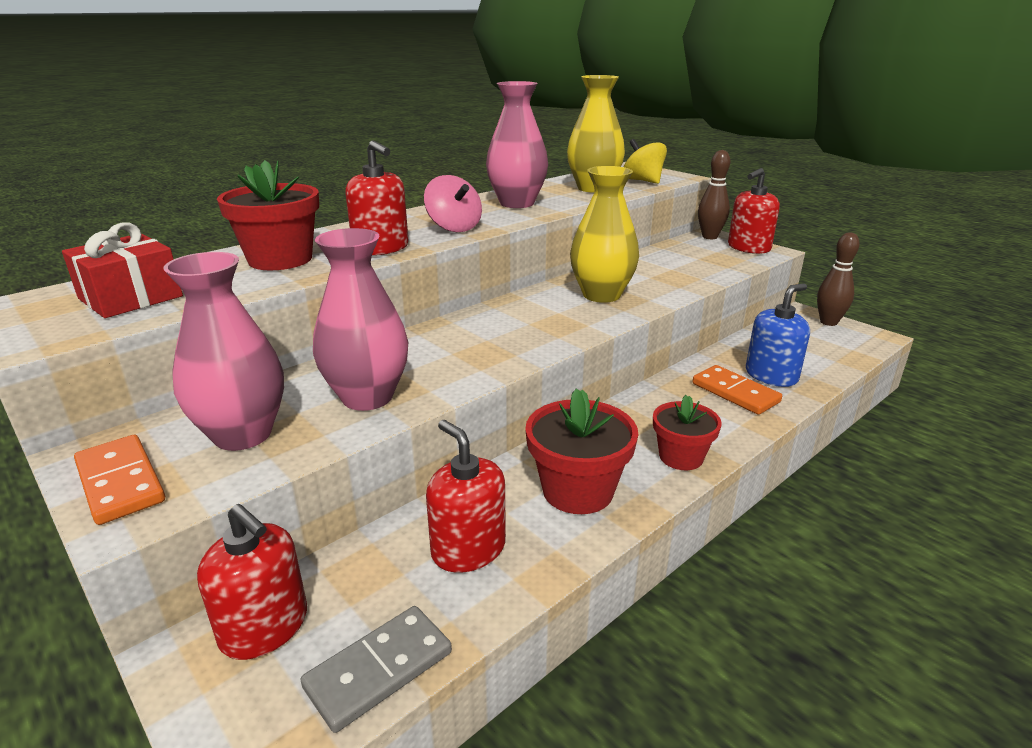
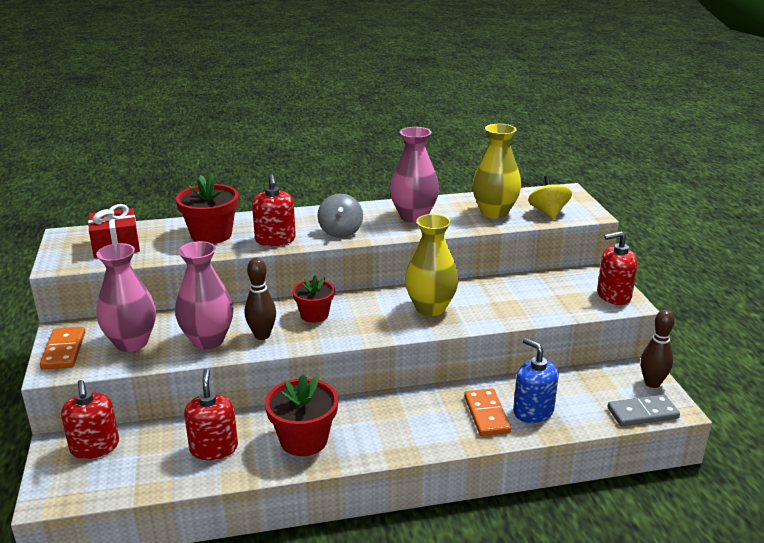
camera: 30 degrees right, 0 degrees up
(379, 669) = (123, 486): grey domino -> grey domino (642, 413)
(454, 227) = (340, 231): pink spinning top -> grey spinning top
(681, 457) = (389, 444): red flower pot -> red flower pot (314, 315)
(709, 237) = (596, 275): brown bowling pin -> brown bowling pin (262, 335)
(771, 375) = (533, 411): blue soap dispenser -> blue soap dispenser turned 120 degrees counterclockwise

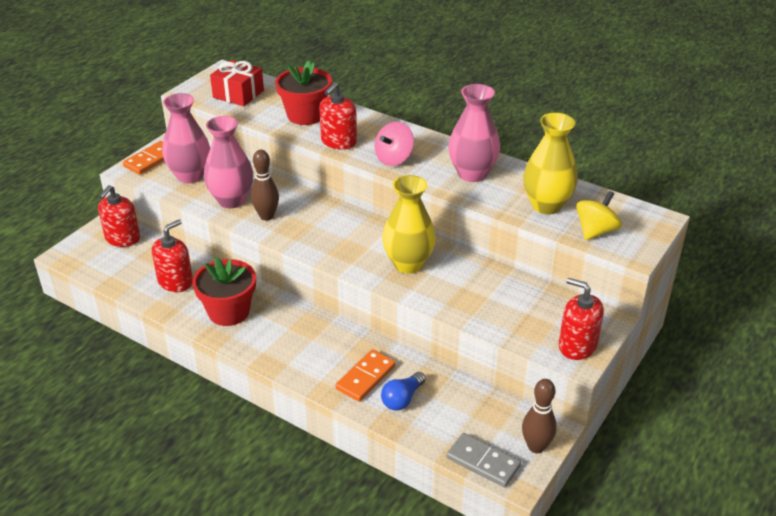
camera: 45 degrees right, 10 degrees up
(314, 315) = (321, 220): red flower pot -> none
(340, 231) = (394, 158): grey spinning top -> pink spinning top
(533, 411) = (402, 399): blue soap dispenser -> blue light bulb

